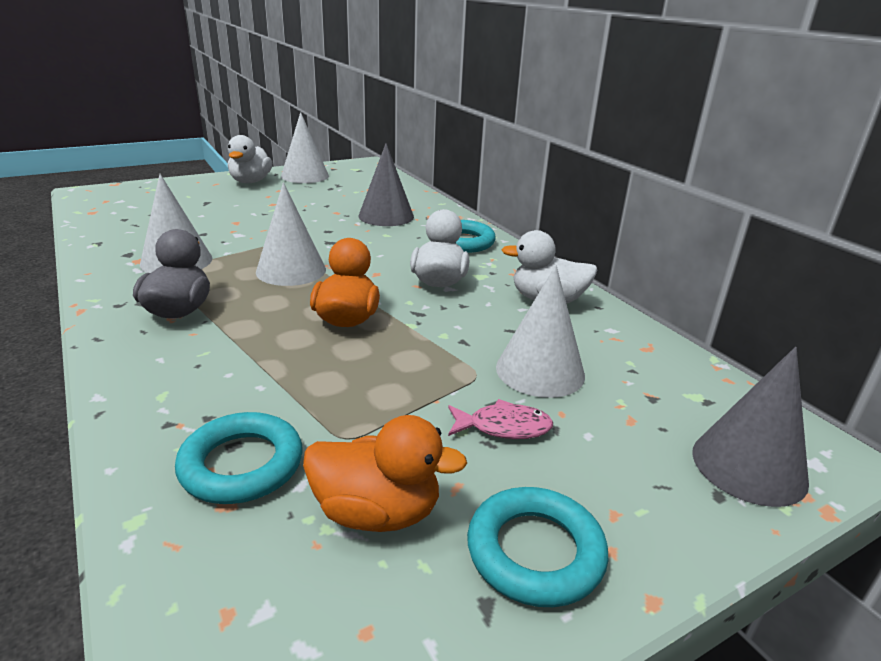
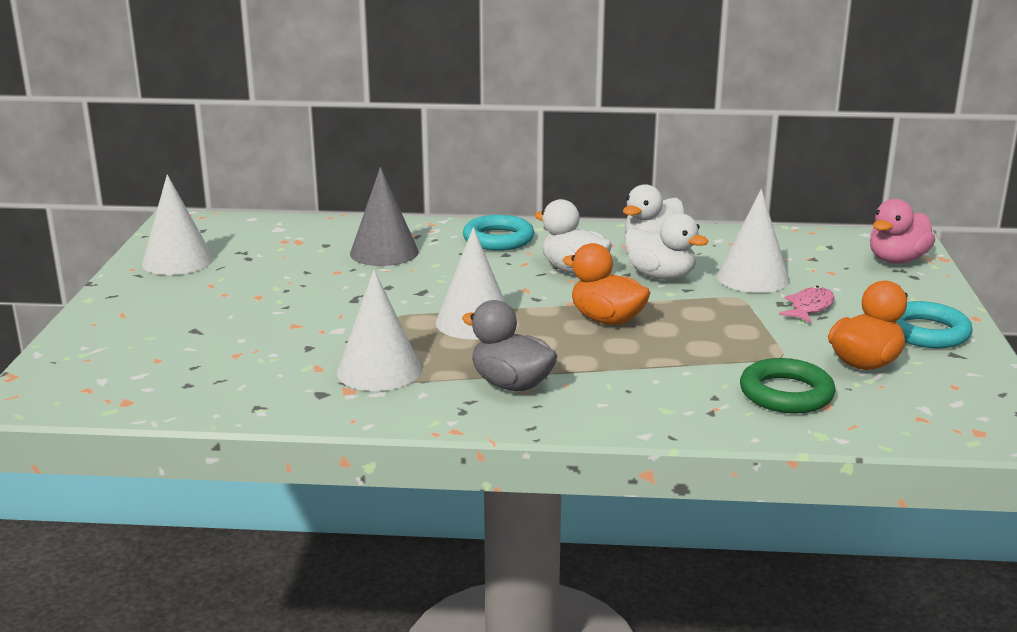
camera: 55 degrees left, 5 degrees down
(241, 465) = (786, 393): turquoise ring -> green ring
(251, 181) = (150, 293): white duck -> white duck (660, 276)
(748, 466) = (897, 260): grey cone -> pink duck

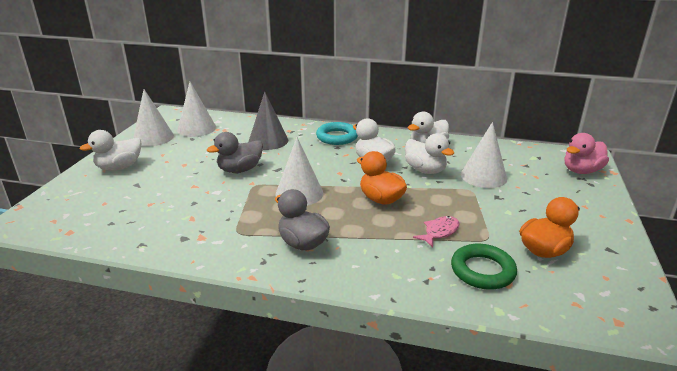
camera: 10 degrees right, 5 degrees up
(147, 308) = (119, 167): none -> white duck
(359, 297) = (240, 170): none -> grey duck
(379, 370) = (226, 224): white cone -> white cone (196, 128)
(809, 307) = (515, 202): pink fish -> pink fish (439, 232)
(926, 332) = (592, 229): turquoise ring -> none

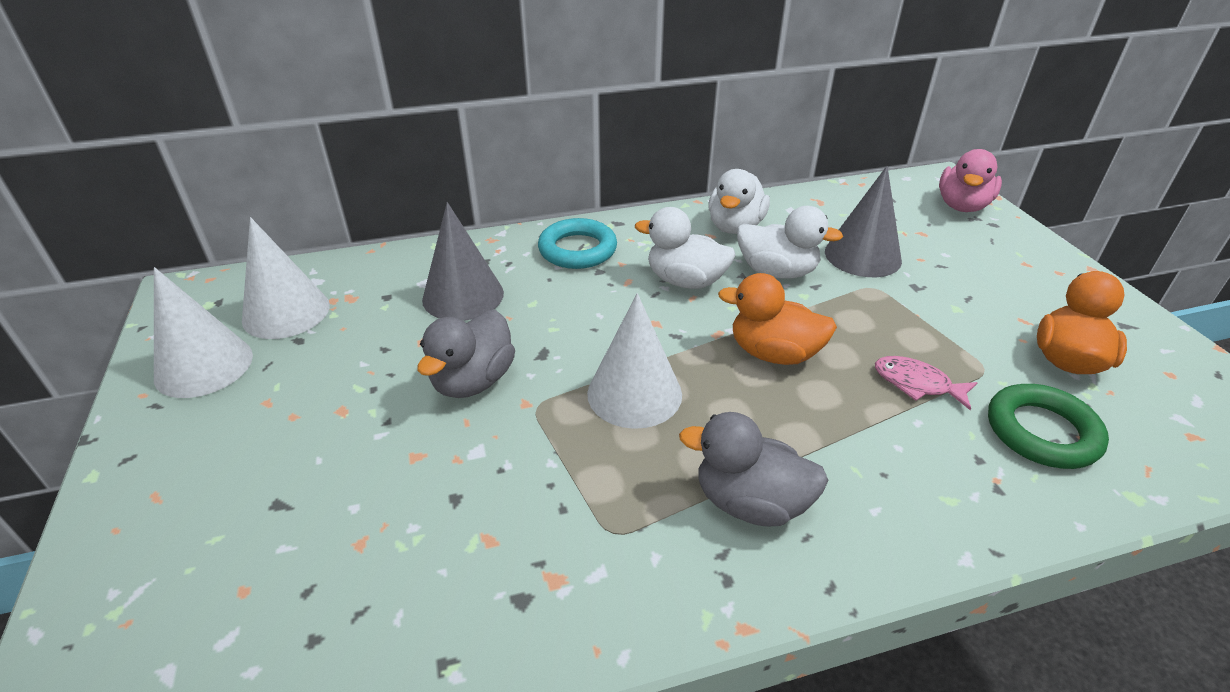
camera: 30 degrees left, 10 degrees up
(119, 167) = (190, 474): white duck -> none
(439, 232) = (917, 384): pink fish -> pink fish turned 75 degrees counterclockwise
(483, 176) = (862, 256): white cone -> grey cone

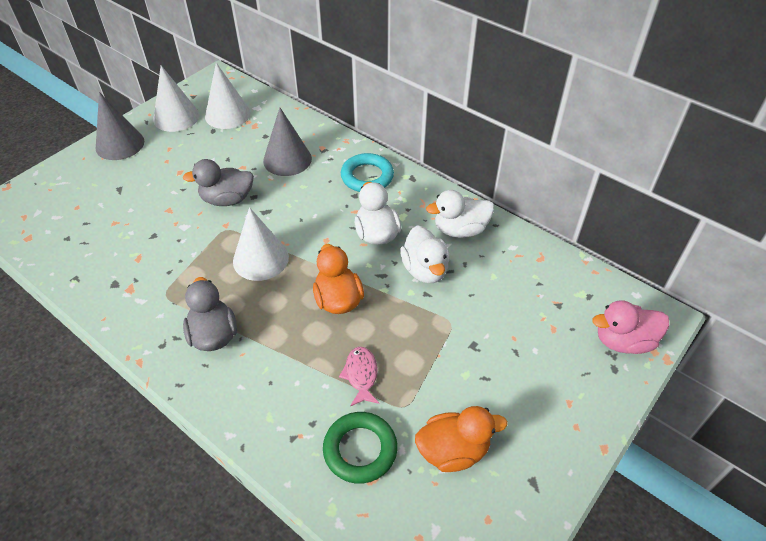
camera: 55 degrees right, 10 degrees up
(862, 256) = (486, 305): grey cone -> grey cone (120, 144)

